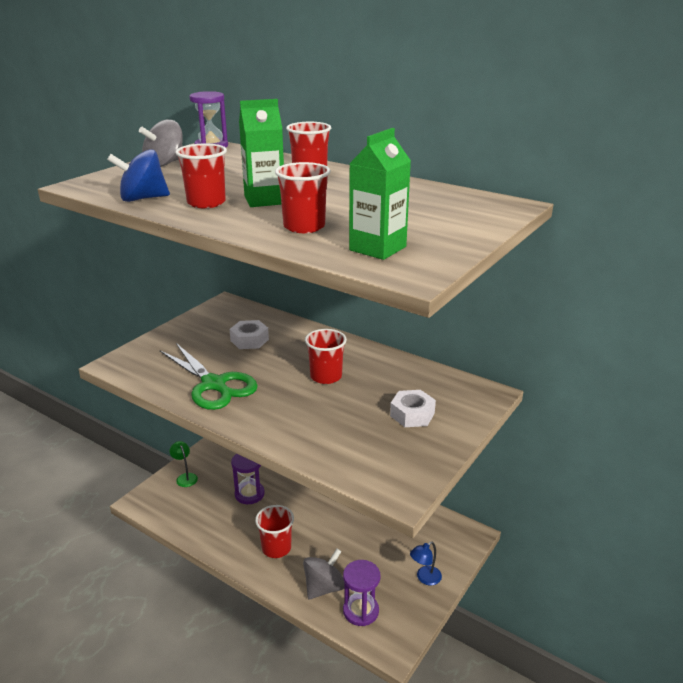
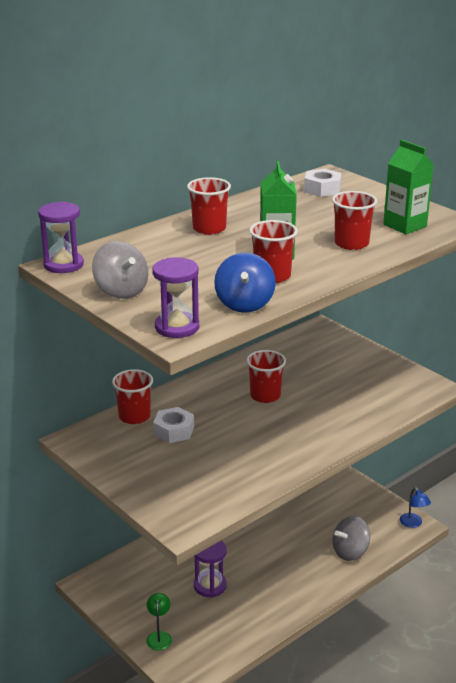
camera: 75 degrees left, 0 degrees up
(185, 477) = (159, 636): green lamp -> green lamp turned 105 degrees clockwise
(213, 384) = (253, 459): green scissors -> none
(276, 548) = (294, 575): red cup -> red cup (134, 416)
(324, 587) = (350, 552): grey spinning top -> grey spinning top turned 90 degrees counterclockwise
(361, 611) = (380, 535): purple hourglass -> purple hourglass (177, 327)
(412, 414) = (339, 365): white nut -> white nut (322, 189)
(425, 578) = (354, 493): blue lamp -> blue lamp (413, 523)

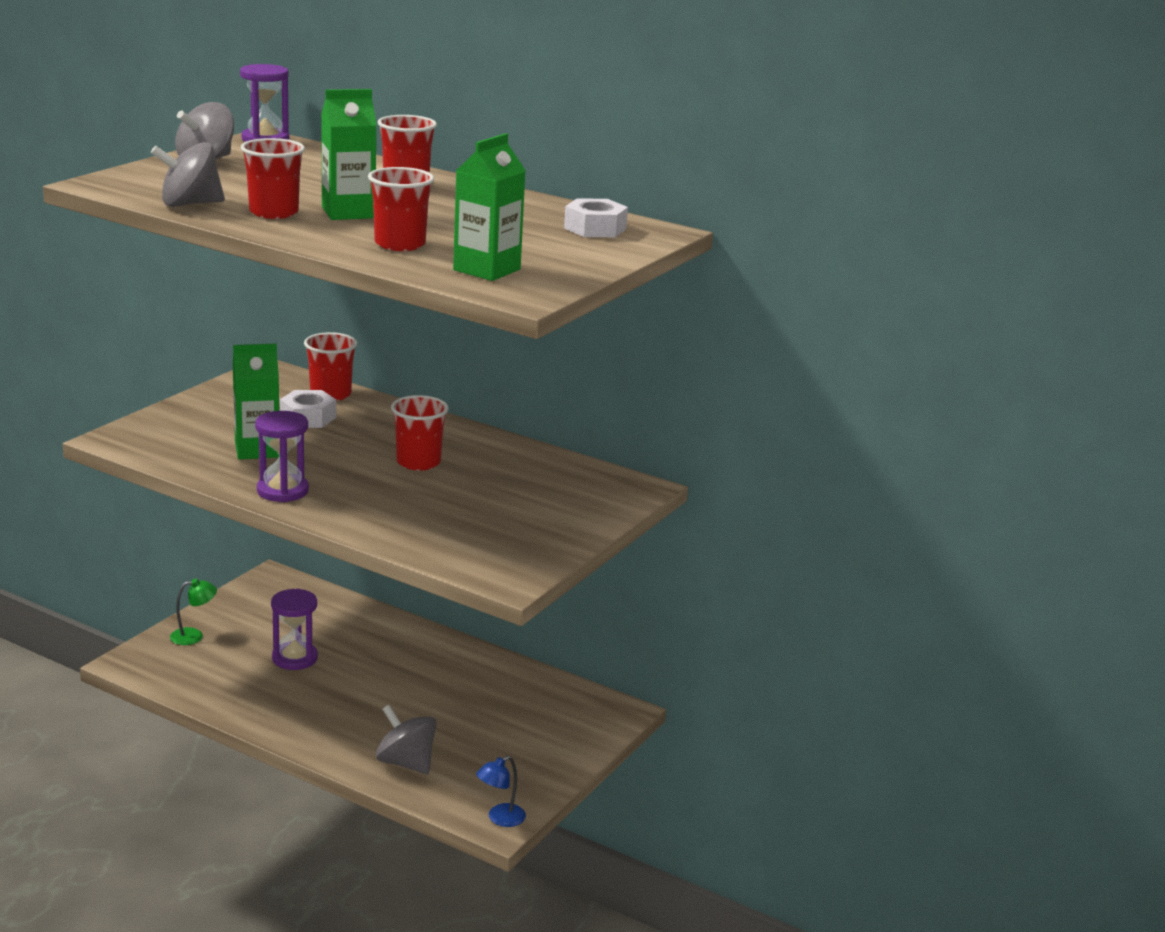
camera: 70 degrees right, 5 degrees down
(177, 327) = (122, 183): purple hourglass -> purple hourglass (282, 491)
(224, 458) = (257, 450): none -> green carton
(244, 304) = (189, 204): blue spinning top -> grey spinning top

